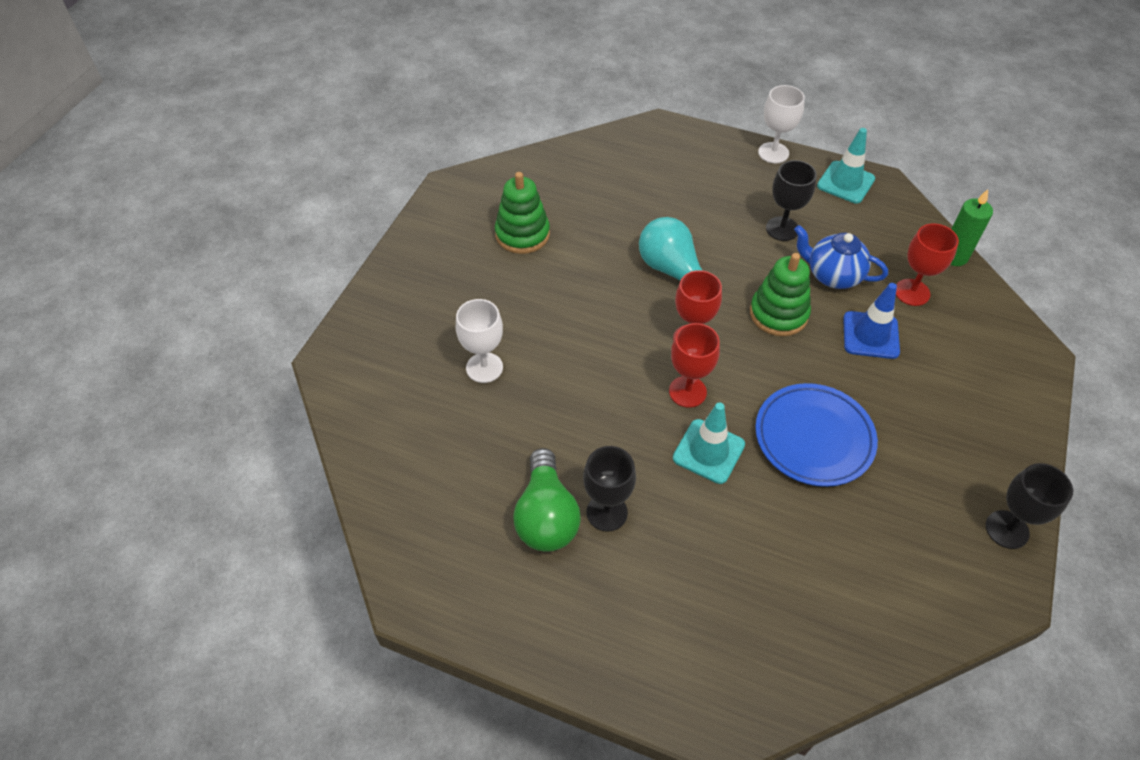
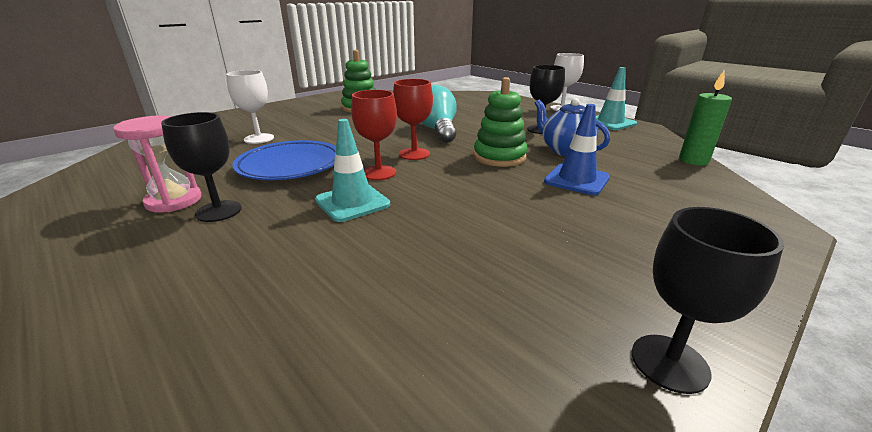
camera: 25 degrees right, 25 degrees down
(546, 516) = (174, 201): green light bulb -> pink hourglass
(813, 438) = (460, 218): blue plate -> blue plate (290, 166)
(912, 292) = (637, 168): red goblet -> none

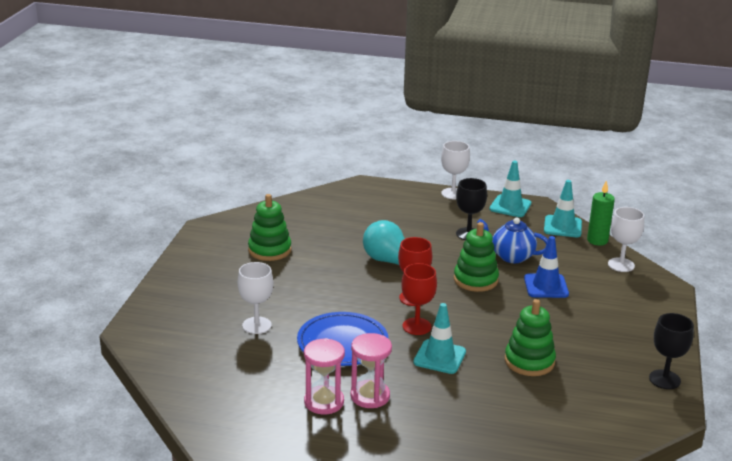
camera: 35 degrees left, 0 degrees up
(219, 211) = (370, 396): black goblet -> pink hourglass
(449, 242) = (529, 361): none -> green stacking toy
(656, 143) = (562, 226): none -> turquoise traffic cone
(710, 186) = (621, 265): none -> white goblet

